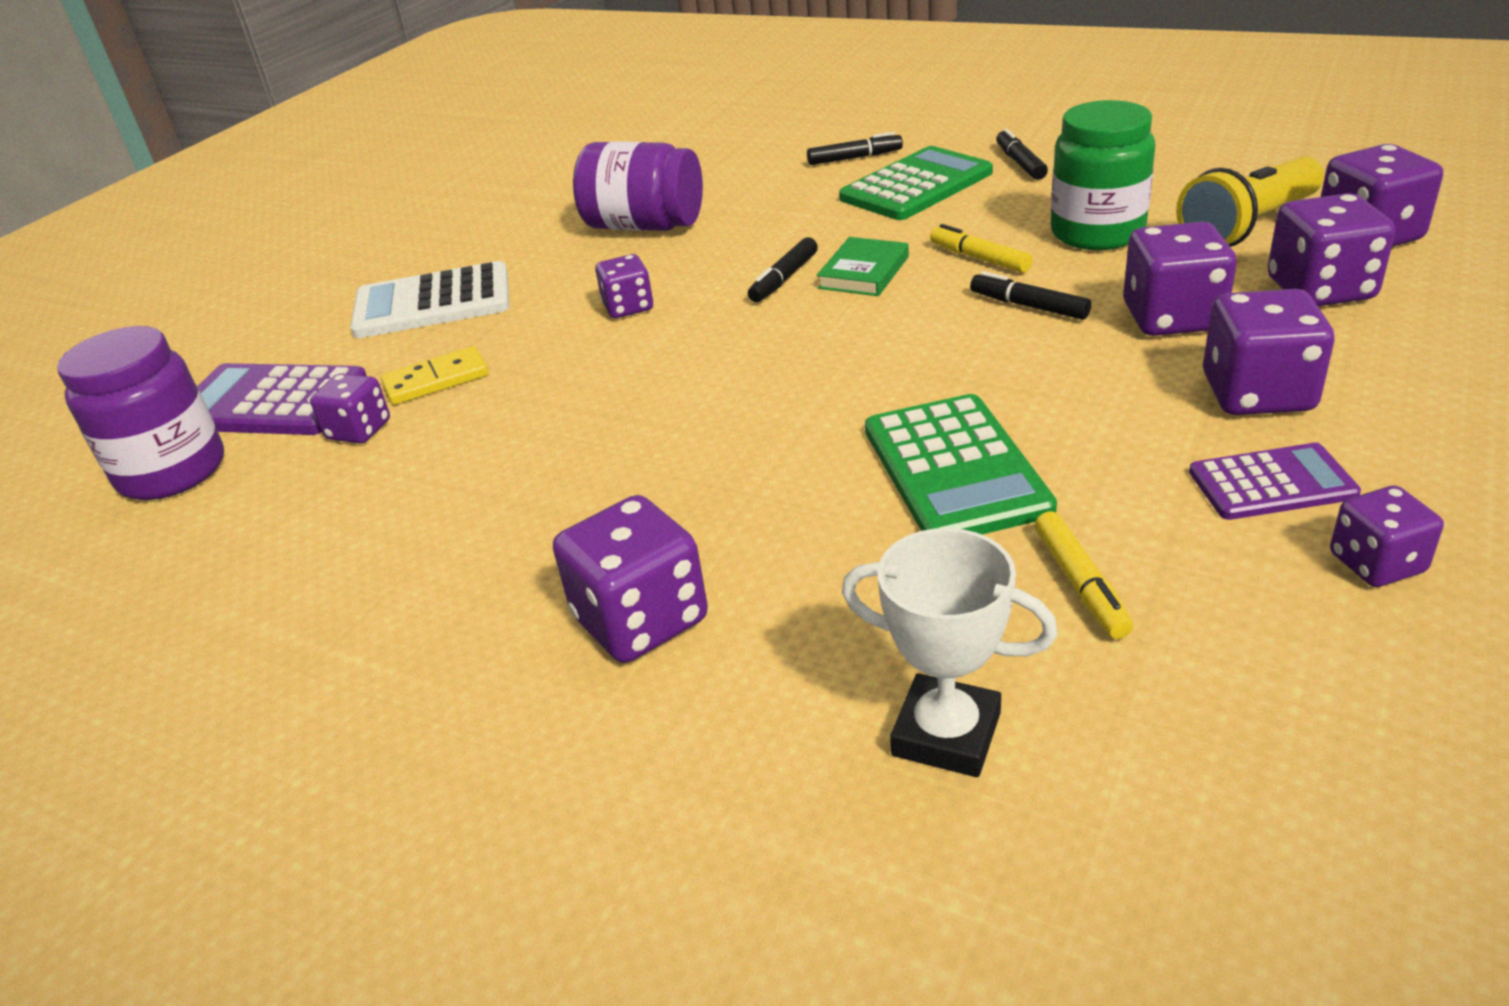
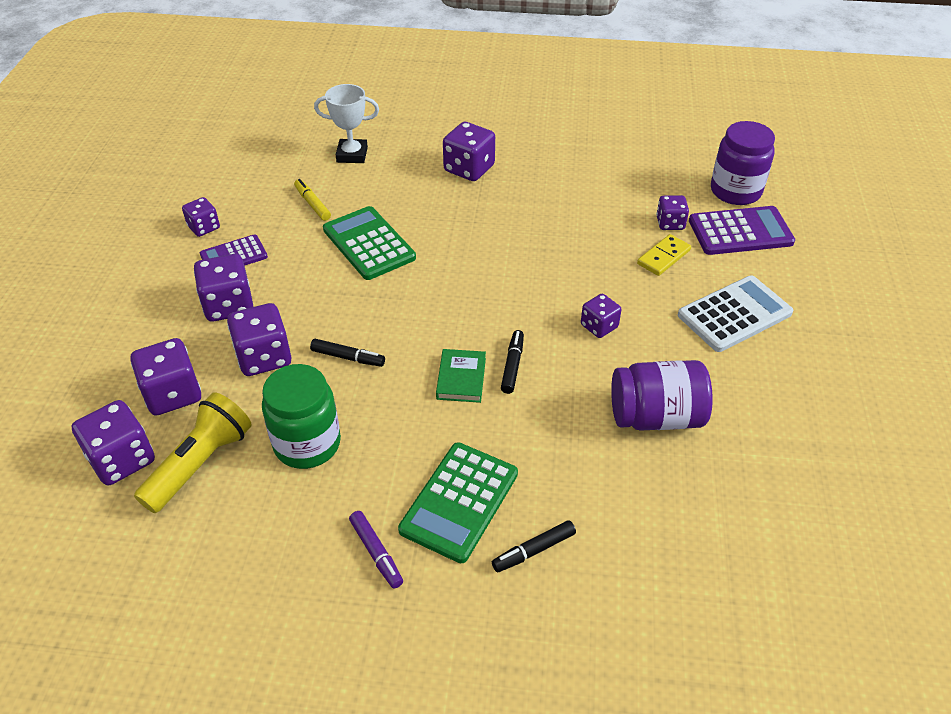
camera: 155 degrees right, 10 degrees up
(979, 258) = (386, 403): yellow marker -> none
(1020, 163) = (376, 553): black marker -> purple marker

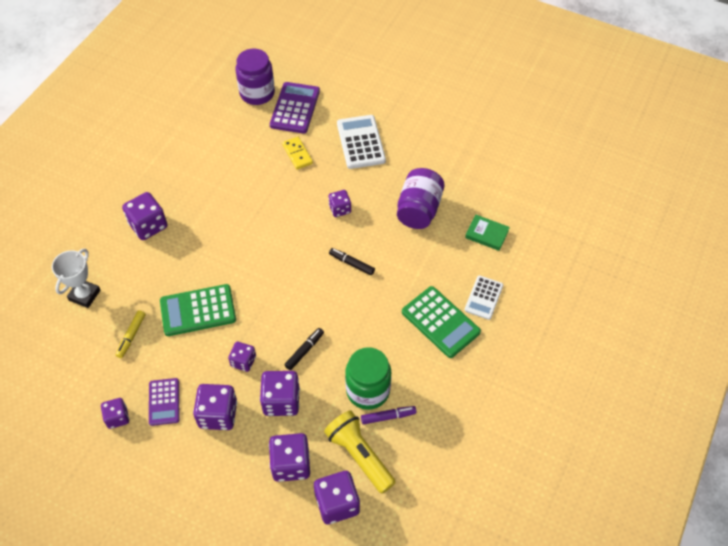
camera: 70 degrees left, 10 degrees up
(312, 204) = (131, 336): yellow marker -> yellow marker turned 60 degrees counterclockwise
(376, 553) = (459, 372): purple marker -> purple marker (388, 417)
(461, 378) = (350, 293): green book -> green book (486, 234)
(533, 550) = (483, 298): black marker -> white calculator
(670, 223) = (269, 138): purple dice -> purple dice (243, 361)

